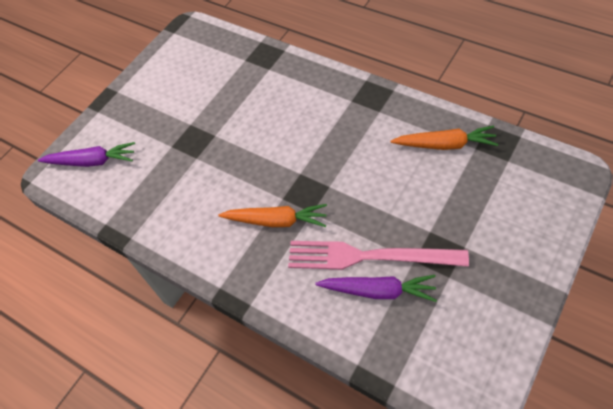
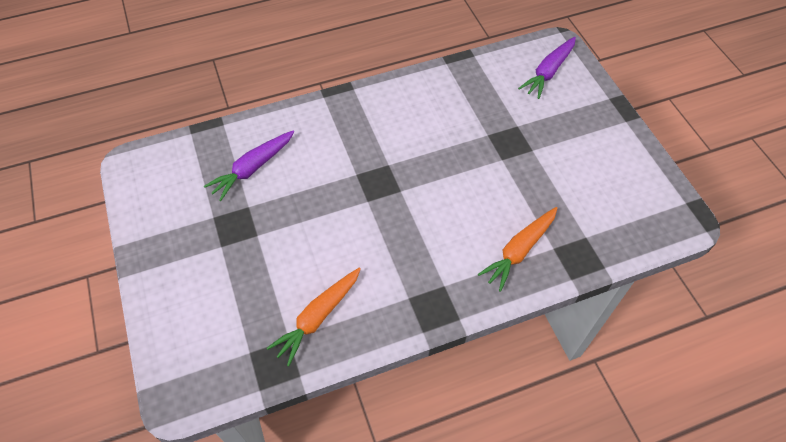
camera: 120 degrees right, 0 degrees up
(276, 221) = (372, 148): orange carrot -> orange carrot (519, 251)
(369, 256) = (282, 182): pink fork -> none

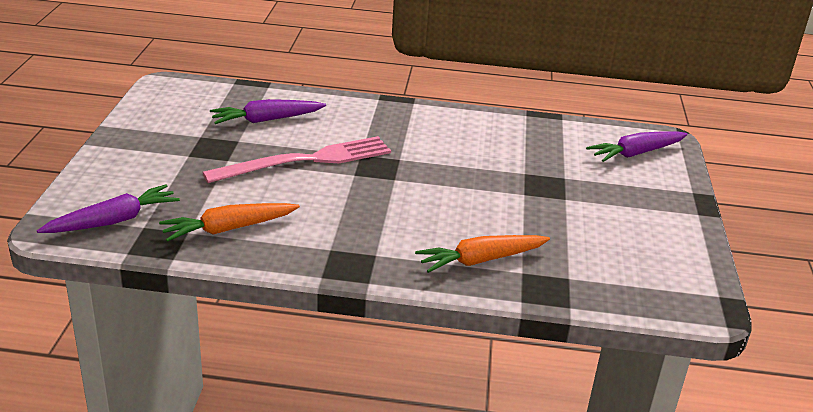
camera: 25 degrees right, 25 degrees down
(220, 359) = (113, 221): none -> purple carrot
(320, 204) = (306, 161): none -> pink fork

